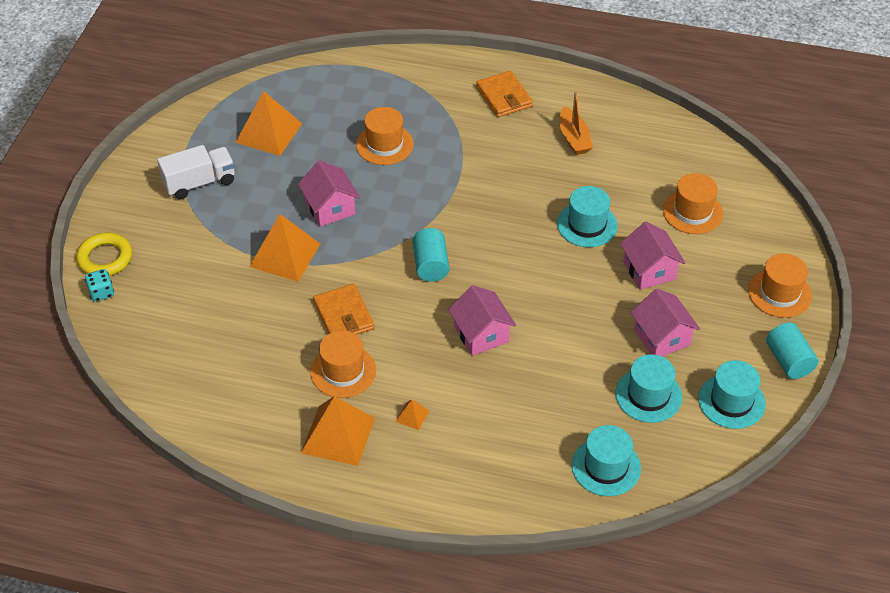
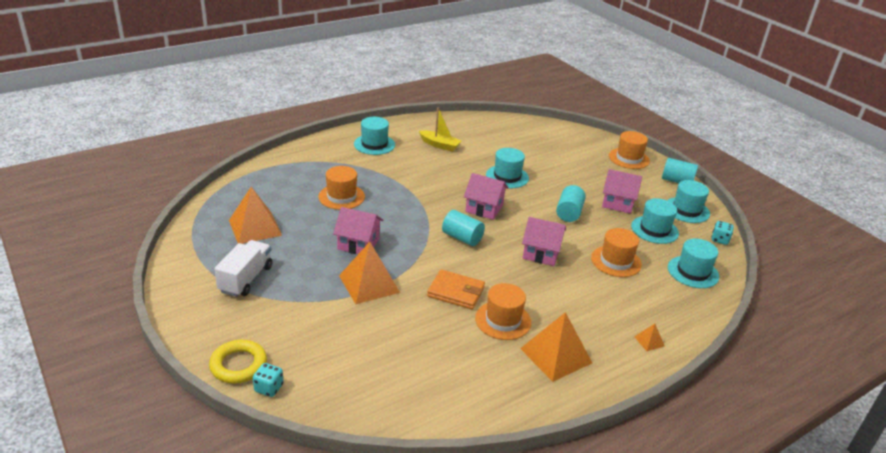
camera: 50 degrees left, 15 degrees down
(412, 416) = (575, 315): orange pyramid -> orange pyramid (649, 341)
(504, 97) = (374, 144): orange wallet -> turquoise hat
(574, 138) = (439, 145): orange boat -> yellow boat
(584, 311) = (569, 213): none -> turquoise cylinder
(649, 270) = (565, 179): pink house -> pink house (484, 208)
(692, 212) = (542, 147): orange hat -> orange hat (616, 261)
(705, 459) = (720, 240): none -> turquoise dice

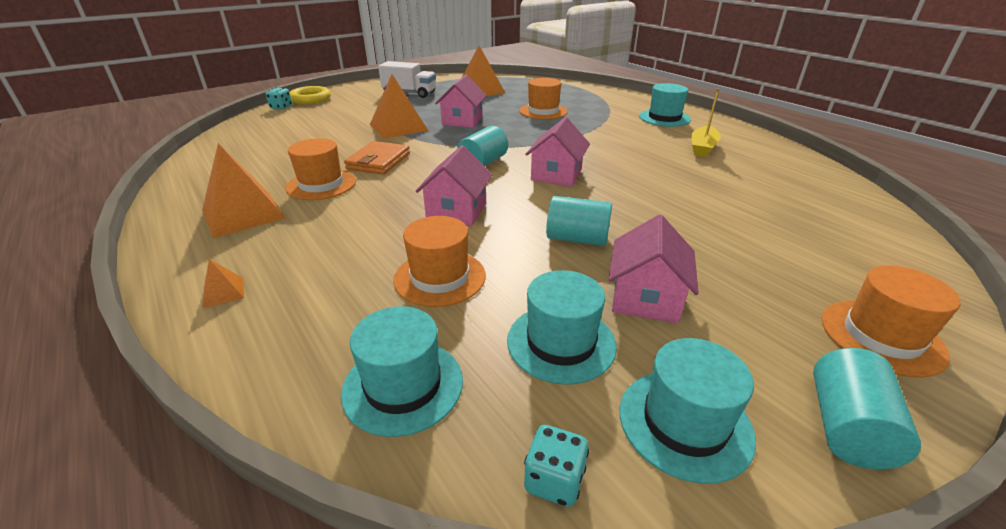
camera: 90 degrees right, 0 degrees up
(507, 177) = (656, 190): turquoise hat -> none

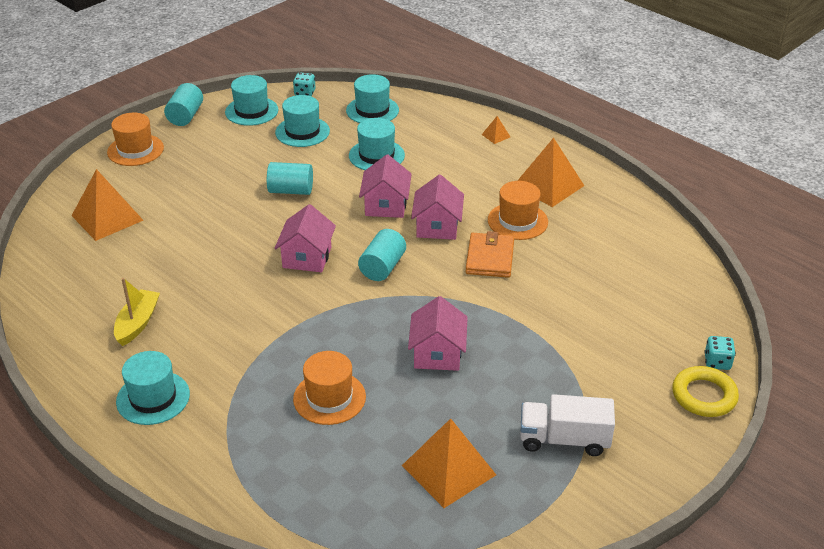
camera: 170 degrees right, 5 degrees up
(398, 127) = (512, 327): orange pyramid -> orange pyramid (107, 218)
(440, 277) = (376, 155): orange hat -> turquoise hat
(645, 298) = (253, 156): pink house -> pink house (437, 226)

